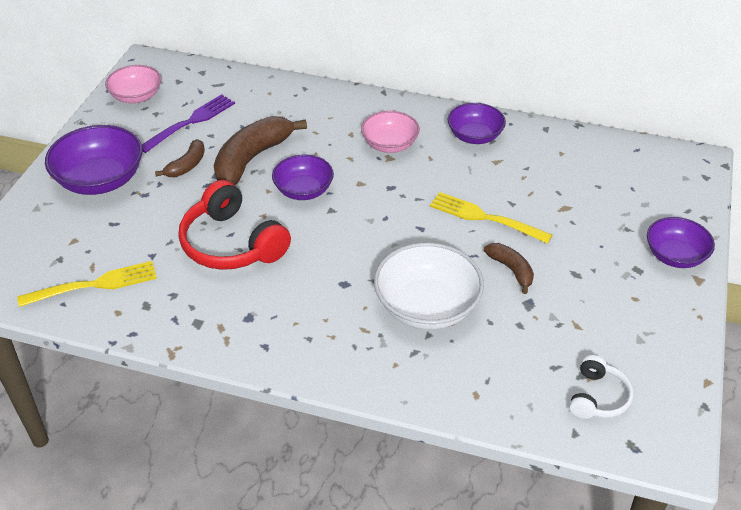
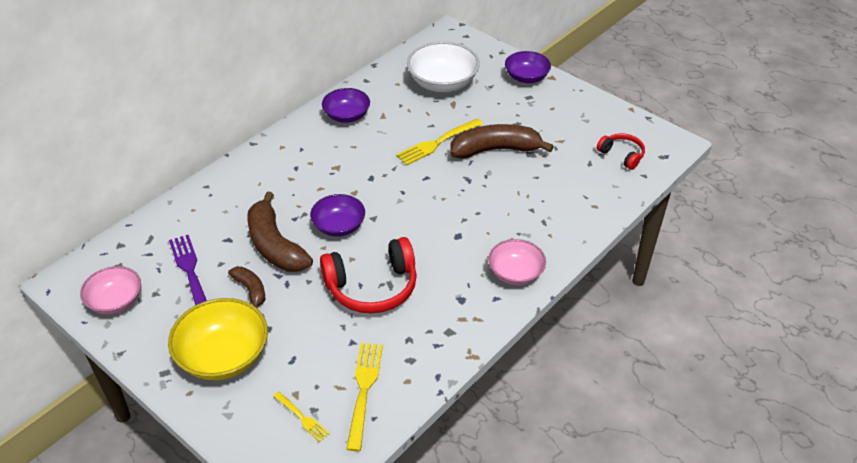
camera: 65 degrees left, 0 degrees up
(47, 254) = (302, 417): none -> yellow fork
(100, 180) = (223, 356): purple bowl -> yellow bowl
(390, 144) = (321, 161): pink bowl -> pink bowl (515, 273)
(427, 306) = (505, 201): white bowl -> white bowl (442, 83)
(511, 270) = (495, 150): brown banana -> brown banana, size x1.90
(597, 397) = (621, 155): white headphones -> red headphones

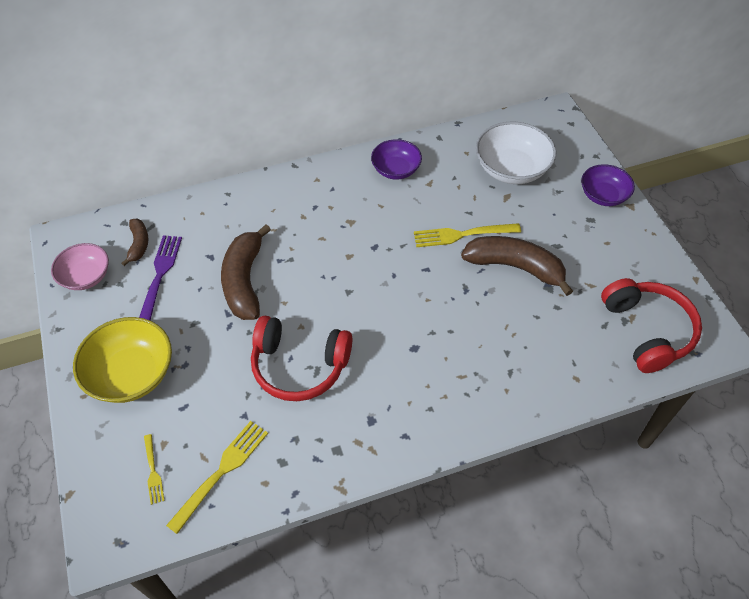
camera: 30 degrees right, 10 degrees up
(251, 290) = (195, 318): brown banana -> brown banana (139, 244)
(339, 226) = (312, 286): purple bowl -> none
(515, 273) = (443, 417): pink bowl -> none
(621, 155) = (647, 331): red headphones -> red headphones, size x1.83

